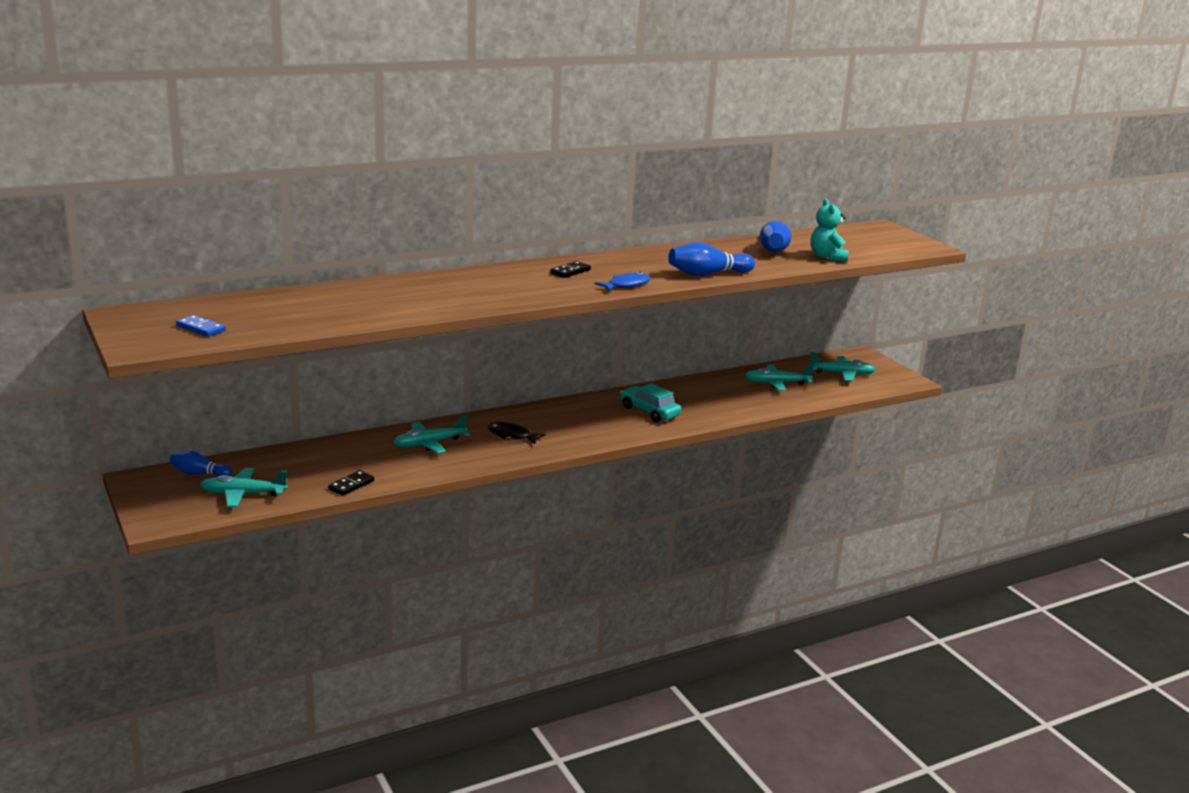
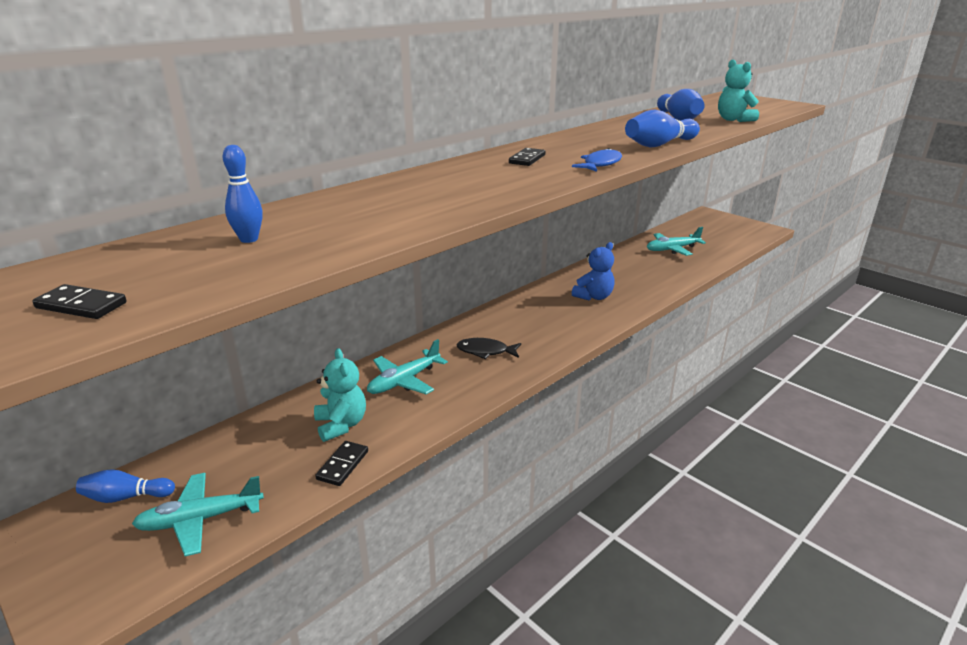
camera: 15 degrees left, 5 degrees up
(201, 328) = (81, 305): blue domino -> black domino
(311, 305) = (249, 239): none -> blue bowling pin
(363, 462) = (341, 425): none -> turquoise teddy bear
(649, 411) = (594, 297): turquoise car -> blue teddy bear
(842, 374) = (712, 232): turquoise plane -> none

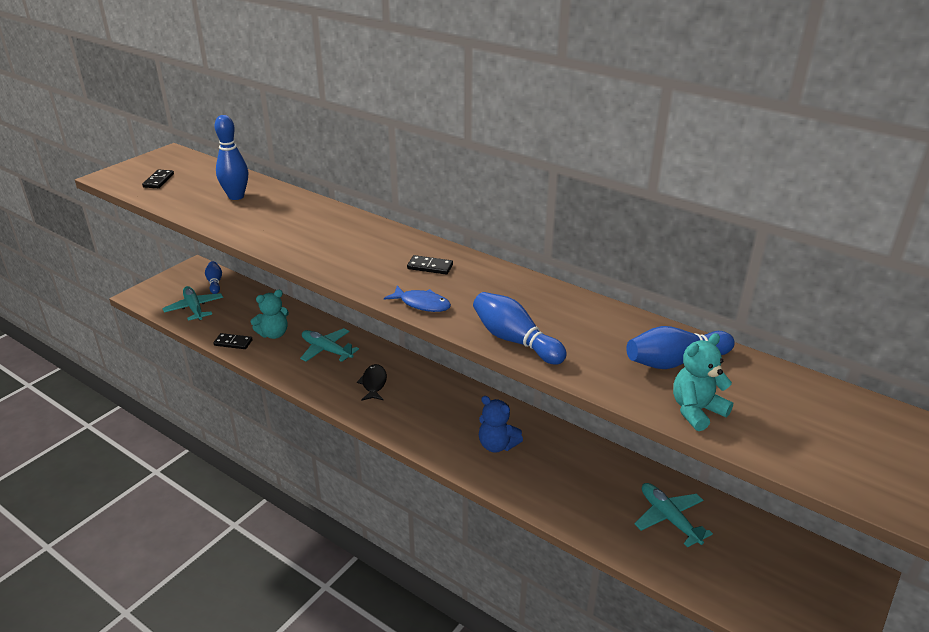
camera: 80 degrees right, 5 degrees up
(249, 239) = (236, 196): blue bowling pin -> blue bowling pin, size x1.57

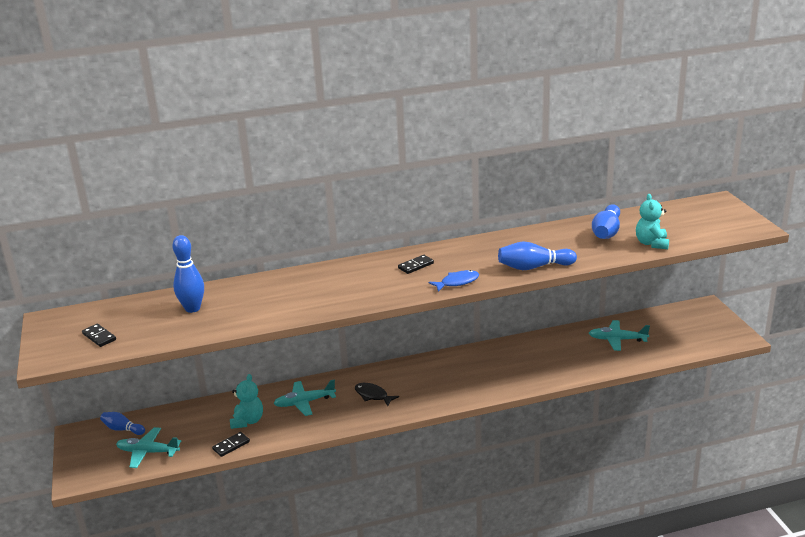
camera: 50 degrees left, 5 degrees down
(497, 445) = (495, 370): blue teddy bear -> none

